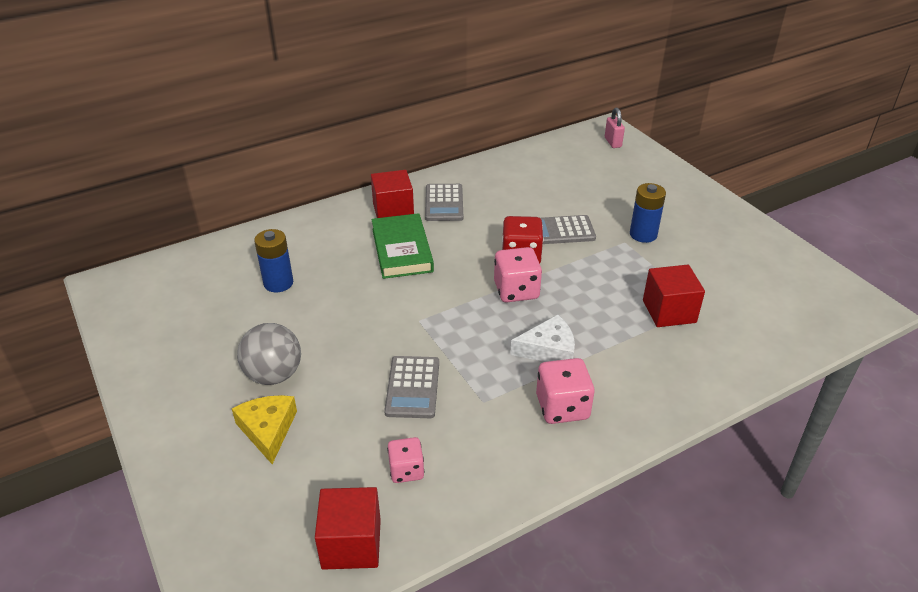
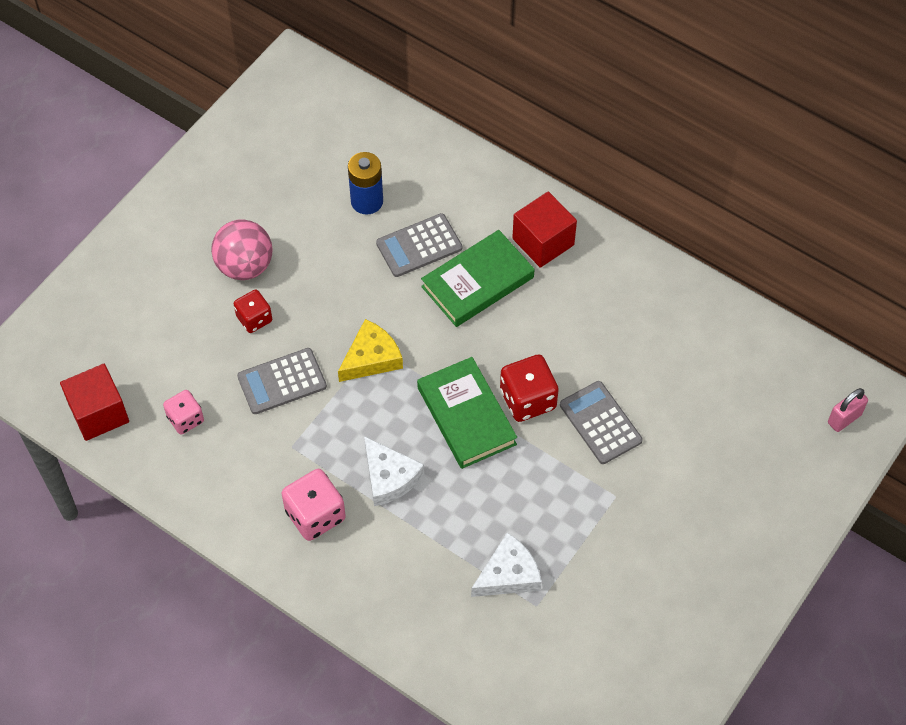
camera: 65 degrees right, 20 degrees up
(268, 430) = (181, 296): yellow cheese -> yellow cheese (371, 358)
(274, 375) = (245, 266): grey ball -> pink ball
(334, 386) = (254, 319): none -> red dice
(444, 203) = (587, 284): grey calculator -> grey calculator (419, 246)
(516, 290) = (466, 416): pink dice -> green book
(643, 234) = (642, 512): blue battery -> none
(669, 311) = (508, 574): red cube -> white cheese

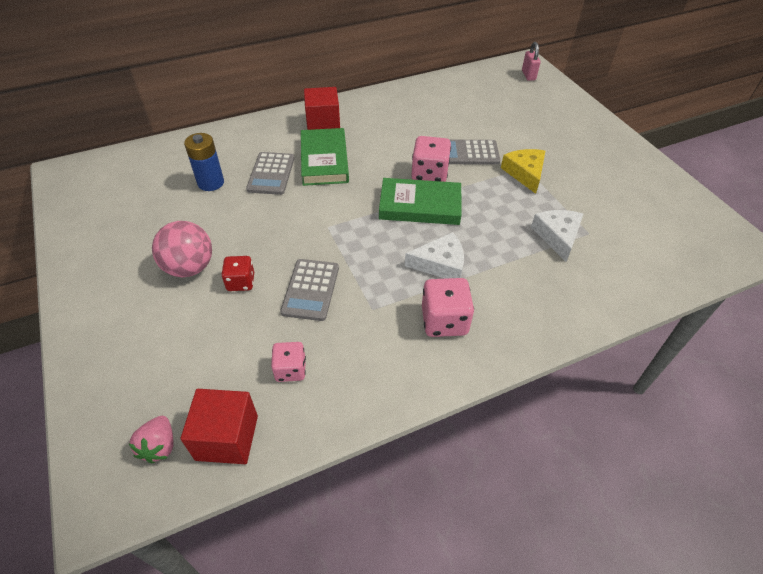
camera: 60 degrees left, 10 degrees down
(66, 372) = (159, 446): none -> pink strawberry
(371, 358) = (335, 232): yellow cheese -> yellow cheese (525, 173)
(528, 399) = (429, 174): red dice -> pink dice

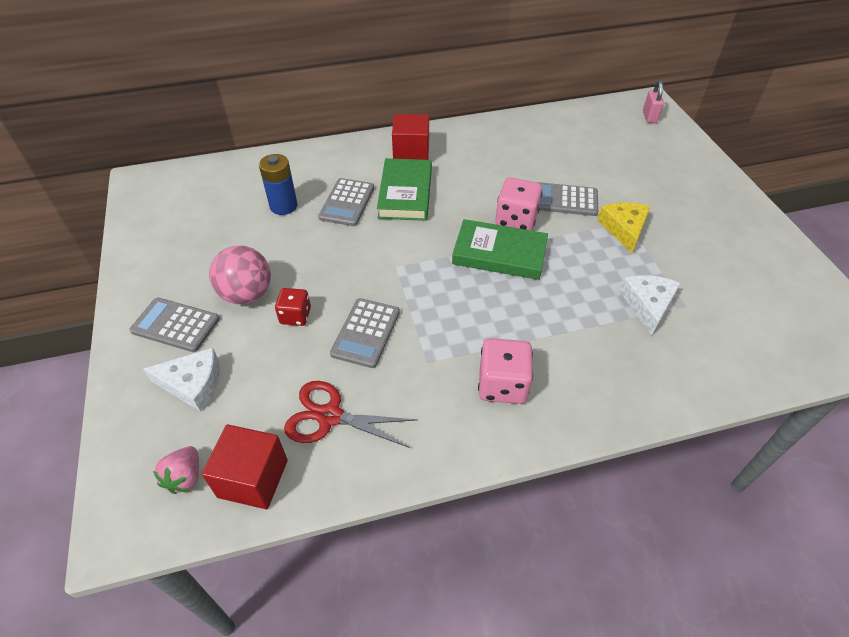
camera: 10 degrees right, 0 degrees up
(124, 304) = (175, 325): none -> grey calculator
(290, 370) = (330, 416): pink dice -> red scissors
(440, 264) = (510, 321): white cheese -> white cheese (193, 384)

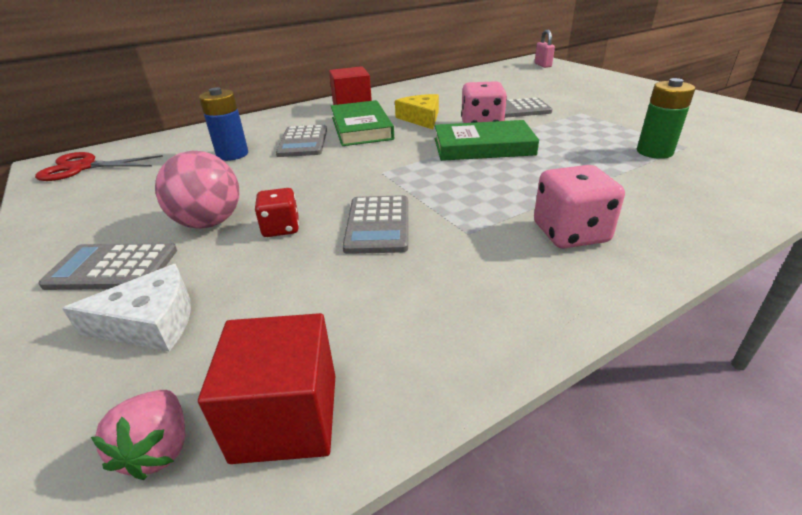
camera: 15 degrees left, 15 degrees down
(330, 416) = (374, 310): red scissors -> red scissors (83, 167)
(624, 229) = (583, 116): yellow cheese -> yellow cheese (421, 118)
(647, 305) = (654, 152): white cheese -> green battery

